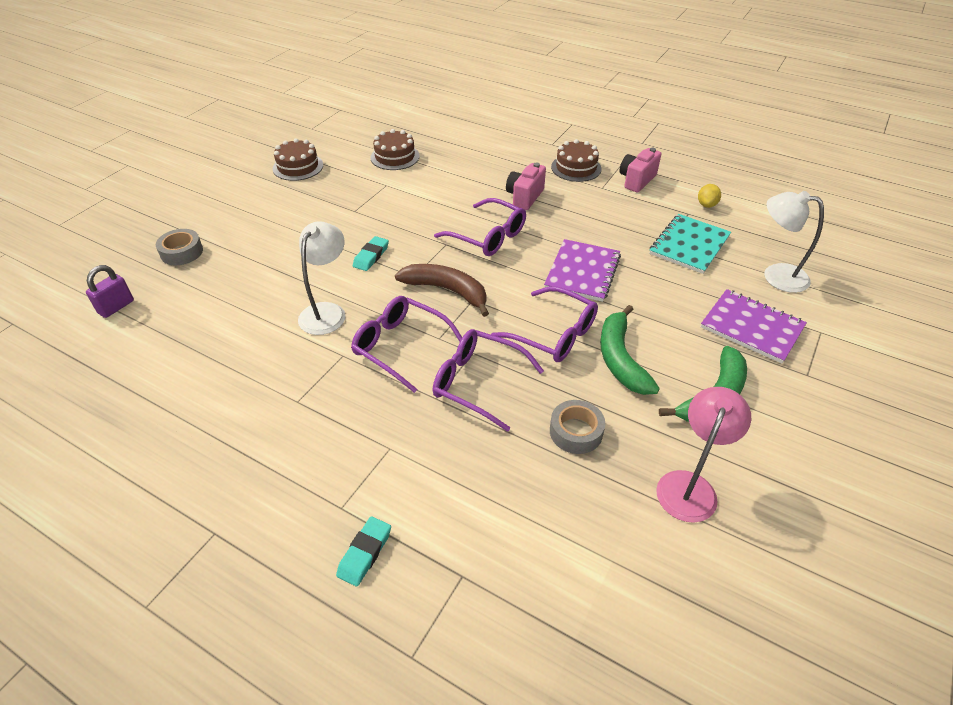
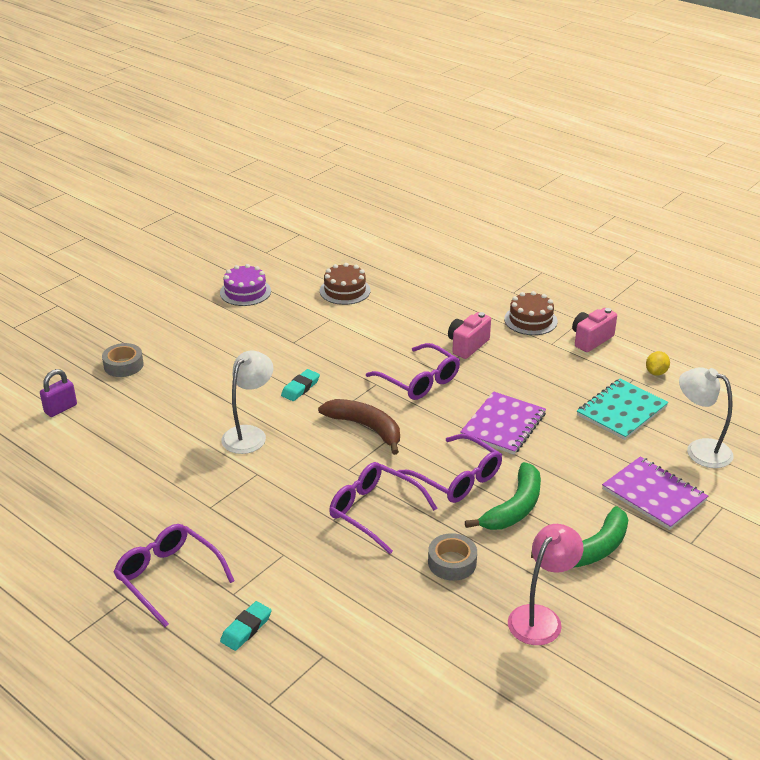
camera: 10 degrees right, 10 degrees down
(298, 167) = (245, 292): brown cake -> purple cake
(400, 346) = (310, 472): purple glasses -> purple glasses (168, 577)
(621, 359) = (514, 507): green banana -> green banana turned 150 degrees counterclockwise

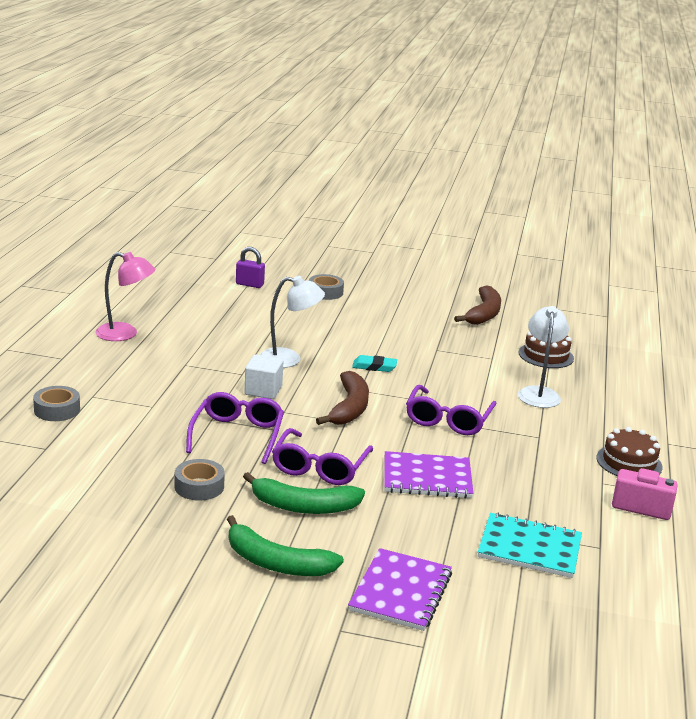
camera: 60 degrees right, 10 degrees down
(168, 577) = (94, 367): purple glasses -> none
(245, 292) = (483, 314): purple cake -> brown banana
(246, 629) = (57, 410): turquoise eraser -> grey tape
(300, 470) = (263, 390): none -> white cube
(467, 345) = (536, 434): pink camera -> none
(541, 617) = (157, 548): pink lamp -> pink lamp (125, 334)
(656, 372) = (632, 562): yellow lemon -> none
(700, 450) = (515, 615): white lamp -> white lamp (539, 393)

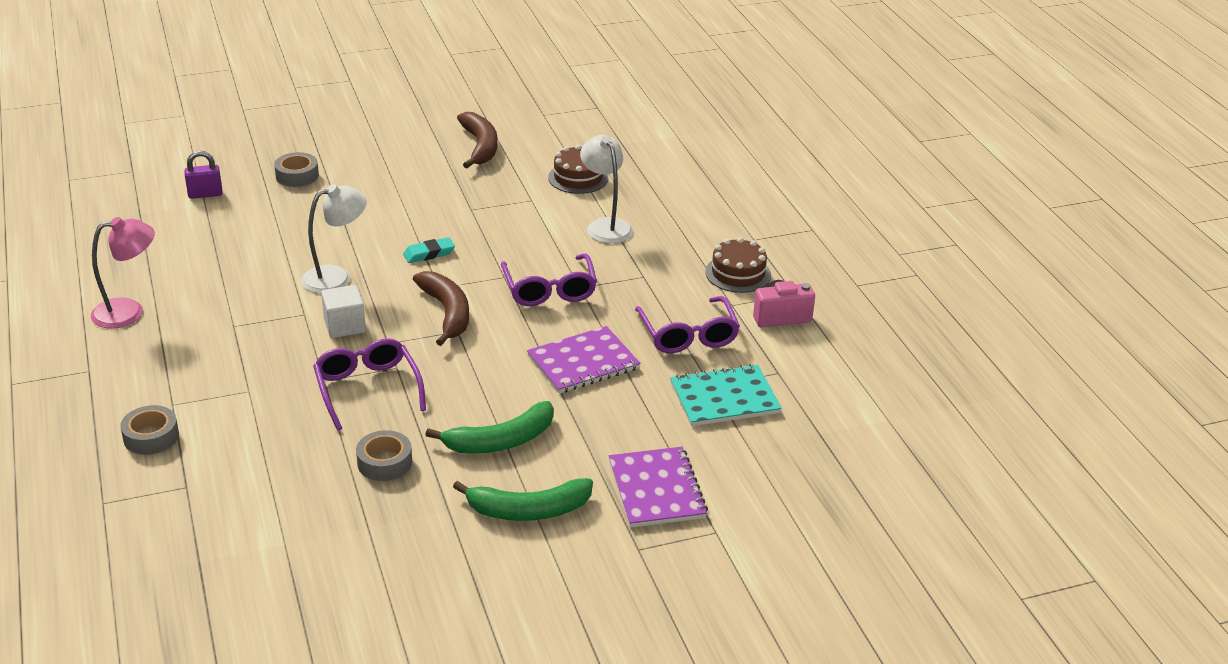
camera: 30 degrees left, 10 degrees up
(319, 467) = (478, 393): purple glasses -> purple glasses (688, 335)

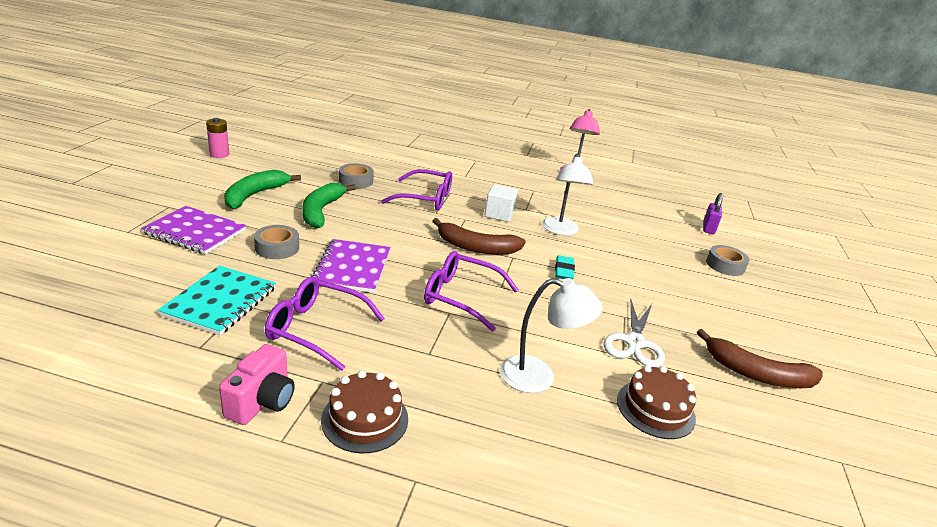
camera: 120 degrees right, 5 degrees down
(151, 437) = (455, 150): grey tape -> grey tape (277, 248)
(455, 628) = (219, 154): none -> pink battery
(506, 198) = (634, 343): none -> white scissors

